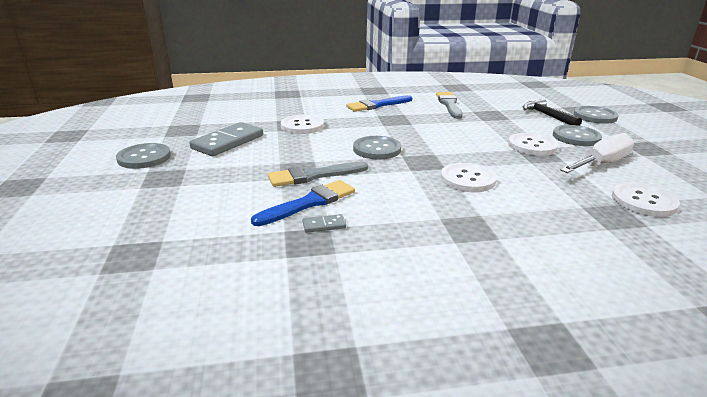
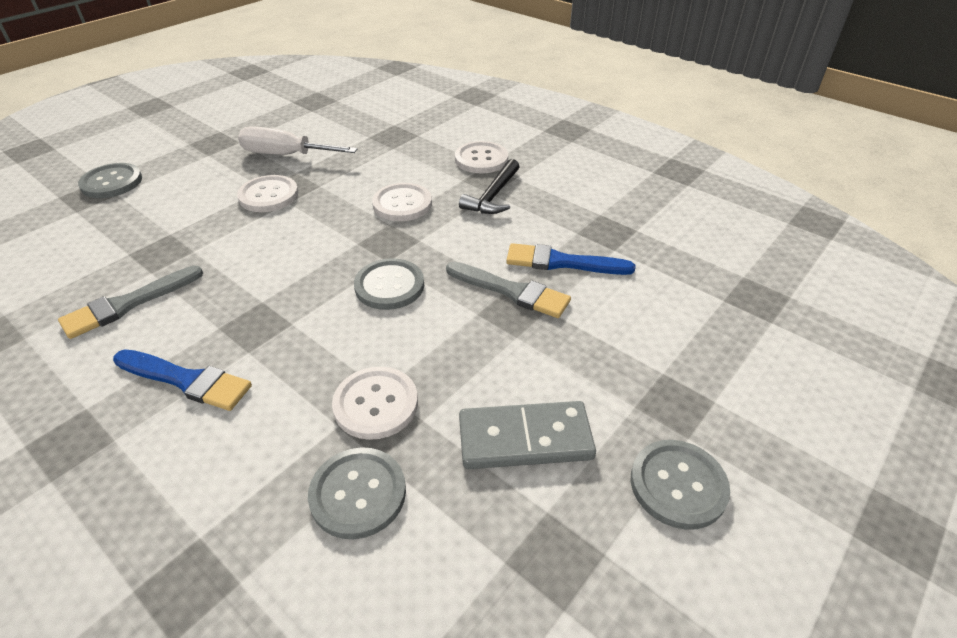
camera: 130 degrees left, 15 degrees up
(324, 225) = (579, 236): grey domino -> none
(547, 116) = (133, 211): black hammer -> black hammer (493, 196)
(576, 137) = (212, 179): grey button -> grey button (358, 493)
(643, 201) = (353, 130): white button -> white button (481, 159)

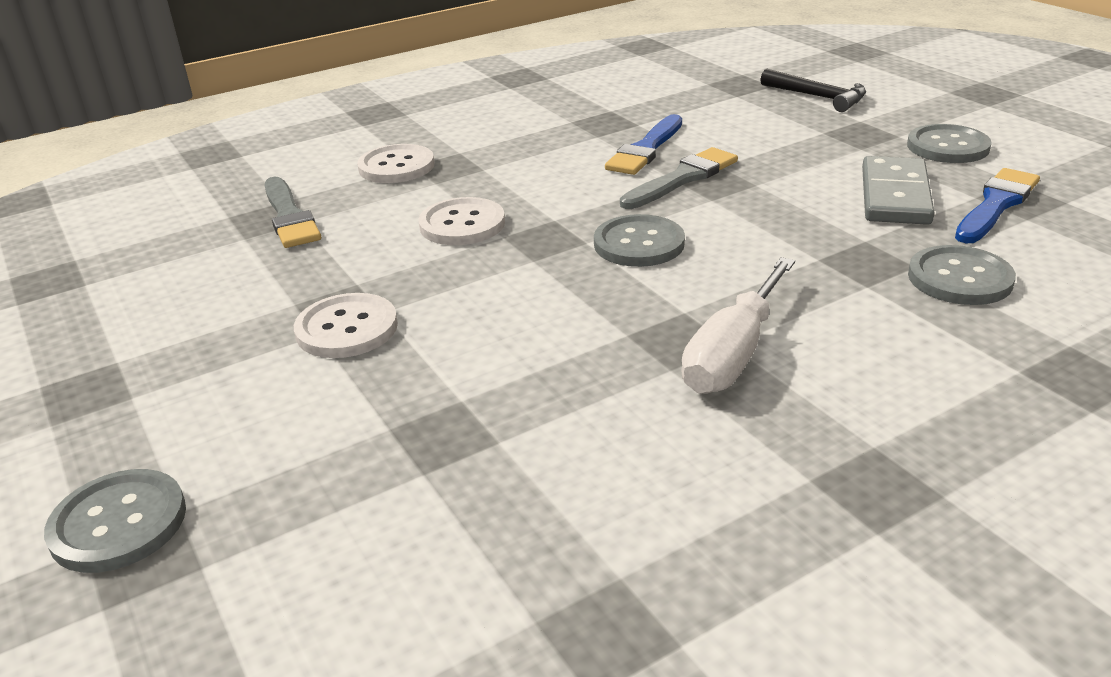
camera: 70 degrees left, 10 degrees down
(128, 304) = (577, 459): grey brush -> grey brush (289, 216)
(186, 380) = (773, 391): blue brush -> blue brush (996, 205)
(286, 155) = (225, 312): white screwdriver -> white screwdriver (733, 354)
(376, 404) = (839, 263): white button -> none
(493, 196) = (490, 168): black hammer -> black hammer (818, 97)

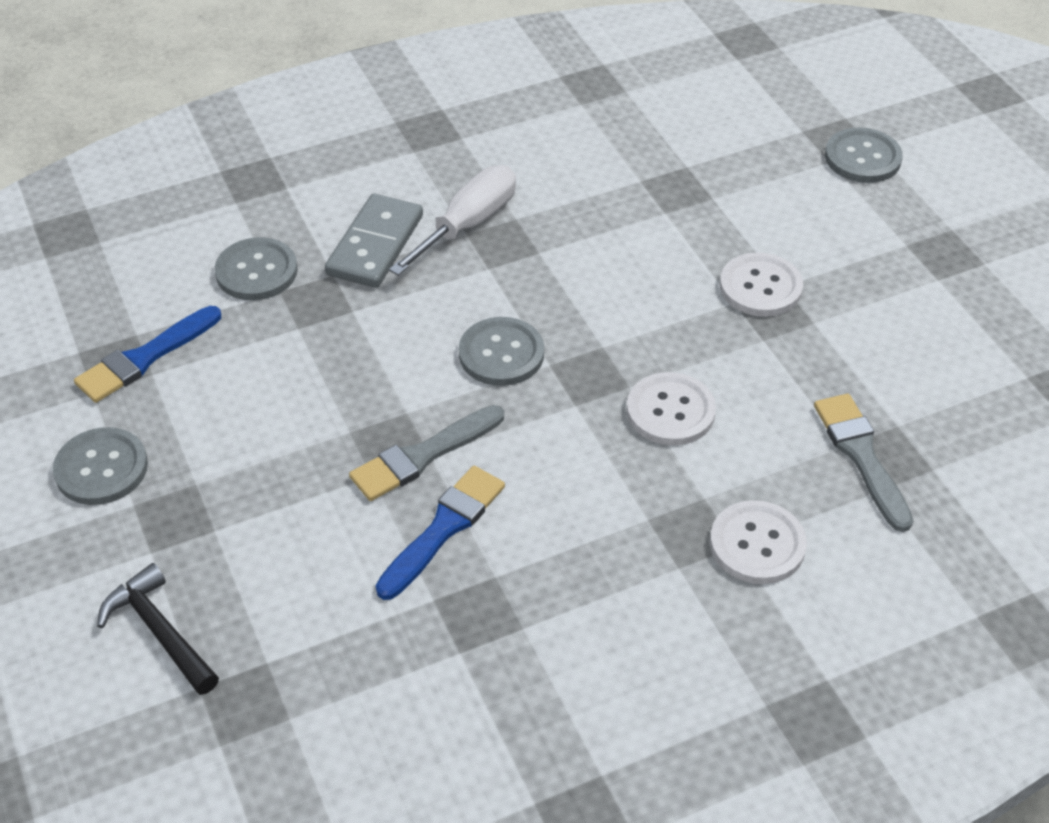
camera: 175 degrees left, 15 degrees up
(895, 196) = (225, 387): grey domino -> grey domino (375, 245)

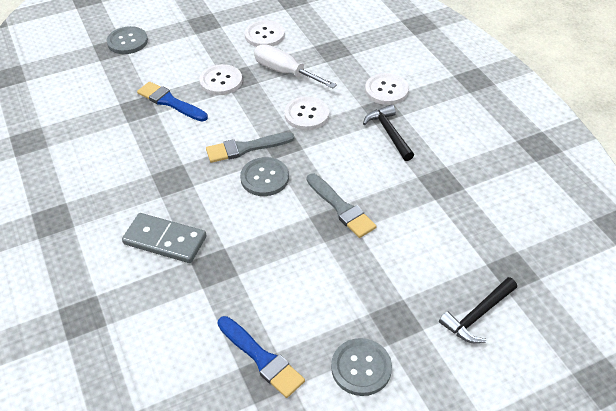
camera: 90 degrees left, 0 degrees up
(256, 271) = (182, 303): grey button -> none
(443, 528) = (390, 197): blue brush -> blue brush (170, 102)
(468, 224) = (153, 196): white screwdriver -> white screwdriver (285, 72)
(620, 539) = (389, 133): none -> black hammer
(861, 456) = (332, 57): grey brush -> grey brush (246, 148)
(920, 345) = (264, 35): none -> white button

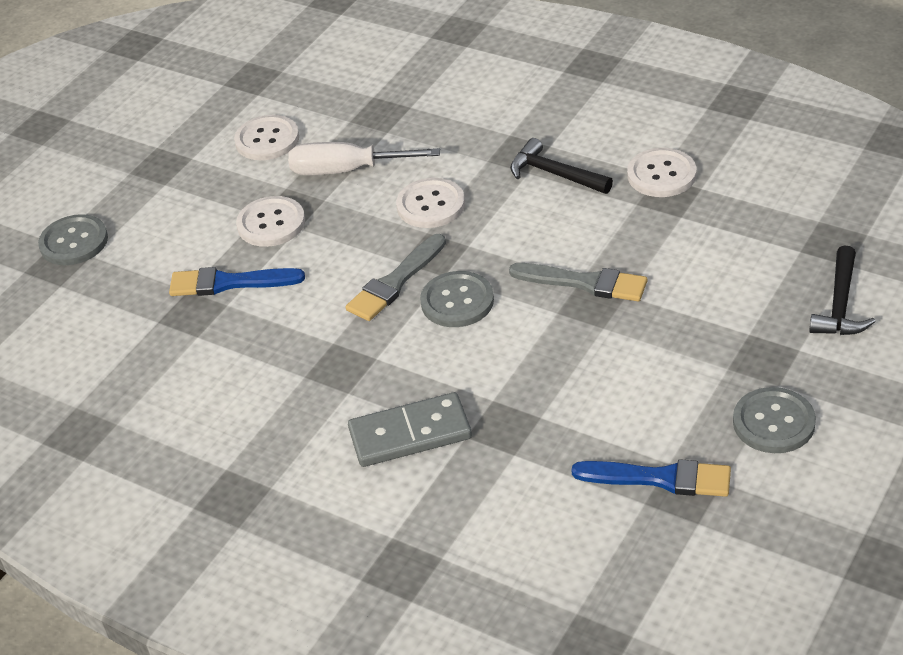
camera: 30 degrees left, 5 degrees down
(386, 90) = (500, 128): white button -> white button (661, 175)

